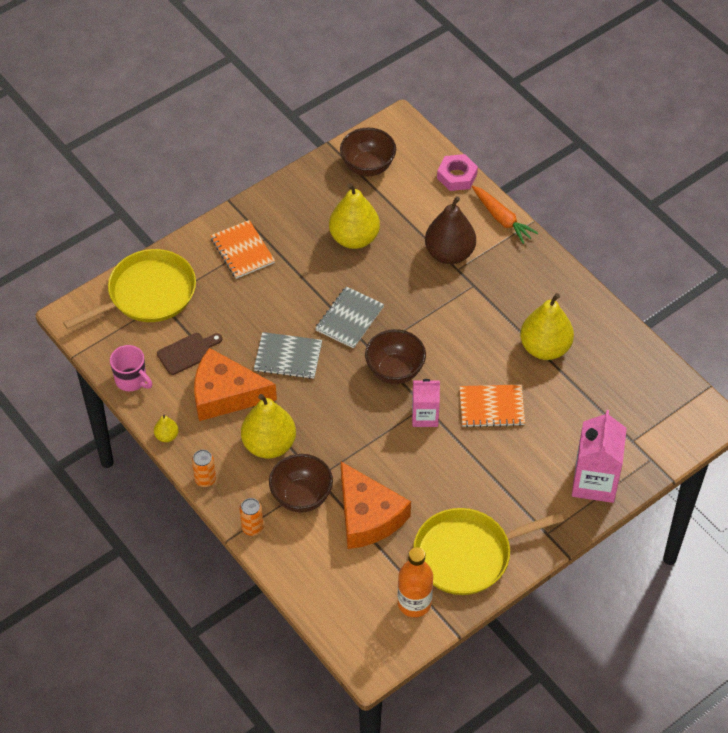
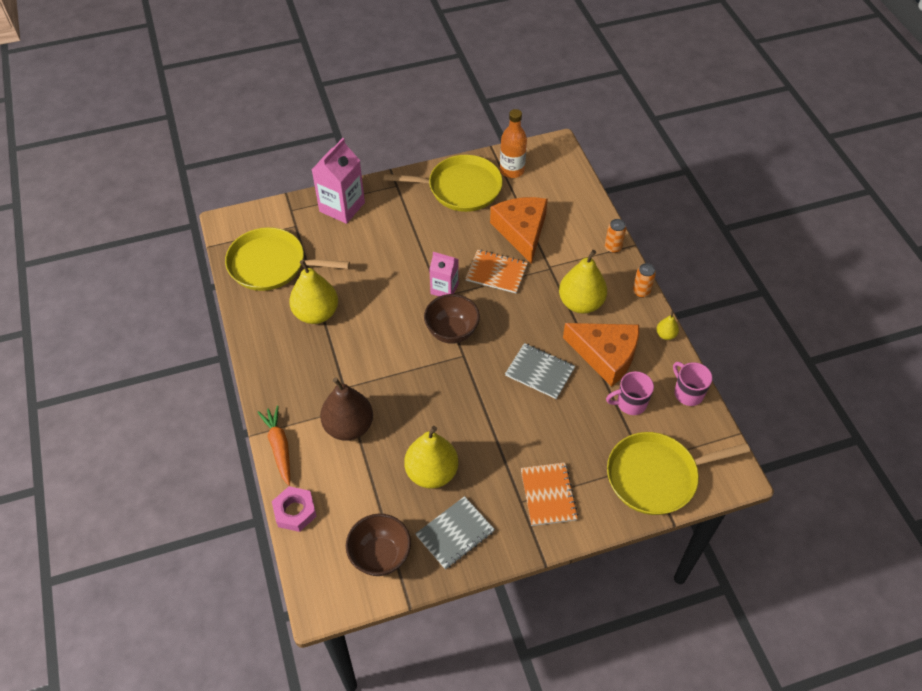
camera: 160 degrees left, 0 degrees up
(187, 353) = (630, 403): brown cutting board -> pink mug
(301, 497) = (567, 258): brown bowl -> none
(349, 319) = (471, 390): grey notebook -> grey notebook (455, 533)
(491, 407) = (387, 280): orange notebook -> orange notebook (496, 272)
(627, 386) = (271, 264): none -> yellow pan

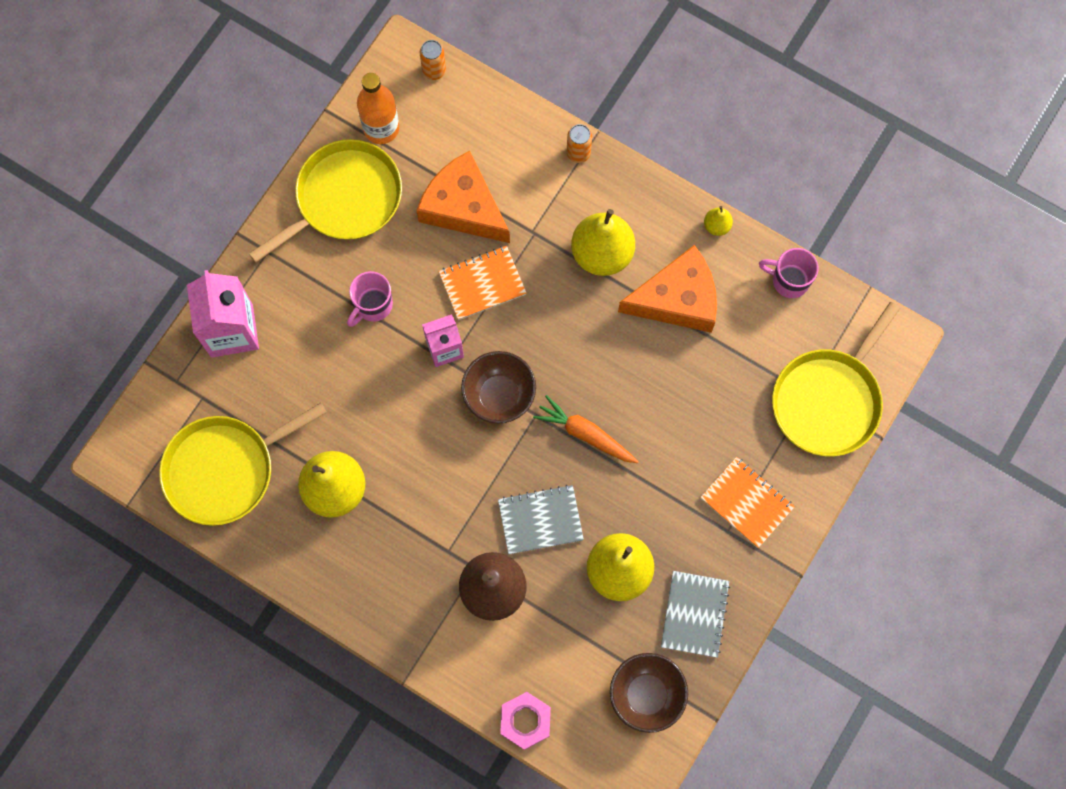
camera: 40 degrees left, 20 degrees up
(279, 447) = (445, 670): orange carrot -> orange carrot (585, 434)
(539, 372) = (628, 372): grey notebook -> grey notebook (540, 520)
(630, 403) = (744, 337): pink mug -> pink mug (373, 305)
(641, 292) = (652, 190): orange can -> orange can (434, 70)

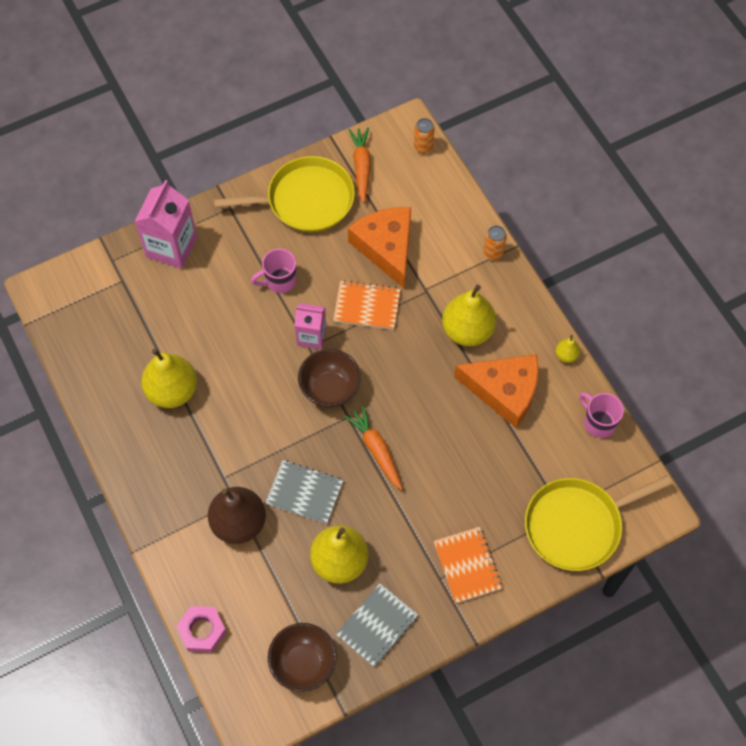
camera: 30 degrees right, 10 degrees down
(225, 469) = (106, 336): yellow pan -> none
(381, 128) = (361, 167): orange bottle -> orange carrot

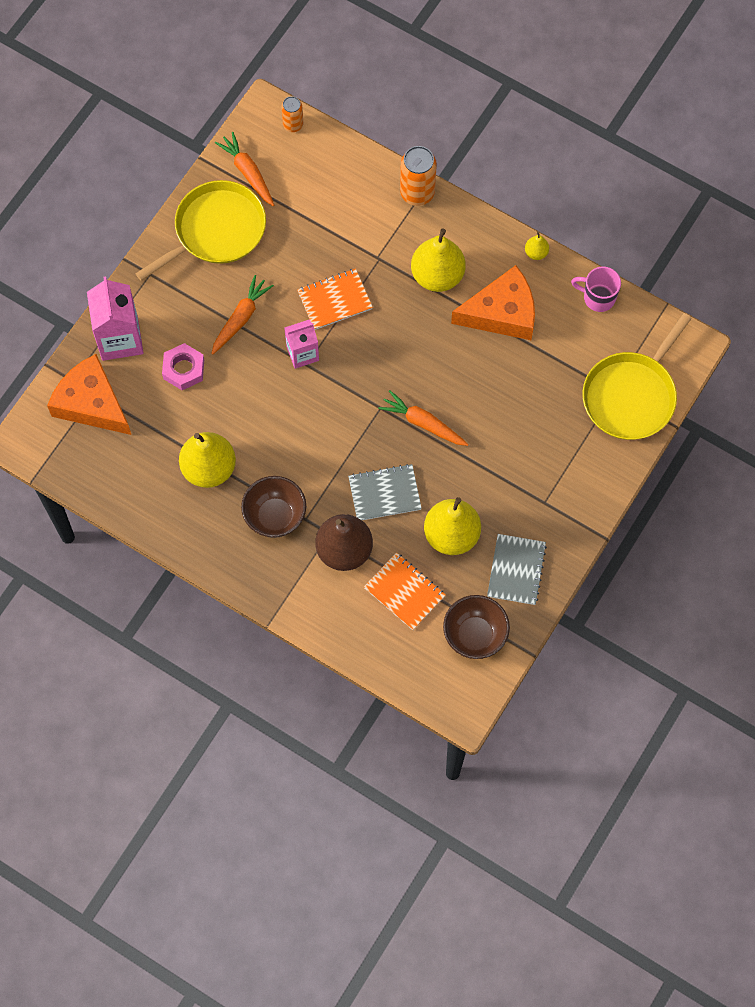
camera: 30 degrees left, 5 degrees up
(202, 630) = (372, 656): pink nut -> pink nut (183, 369)
(279, 281) = (241, 318): pink mug -> orange carrot
(330, 389) = (349, 392): brown bowl -> brown bowl (275, 516)
(386, 247) = (318, 237): orange cheese -> orange cheese (91, 403)
(467, 565) = (561, 479): orange notebook -> orange notebook (404, 592)
(493, 253) = (417, 193): orange can -> orange can, size x1.67

